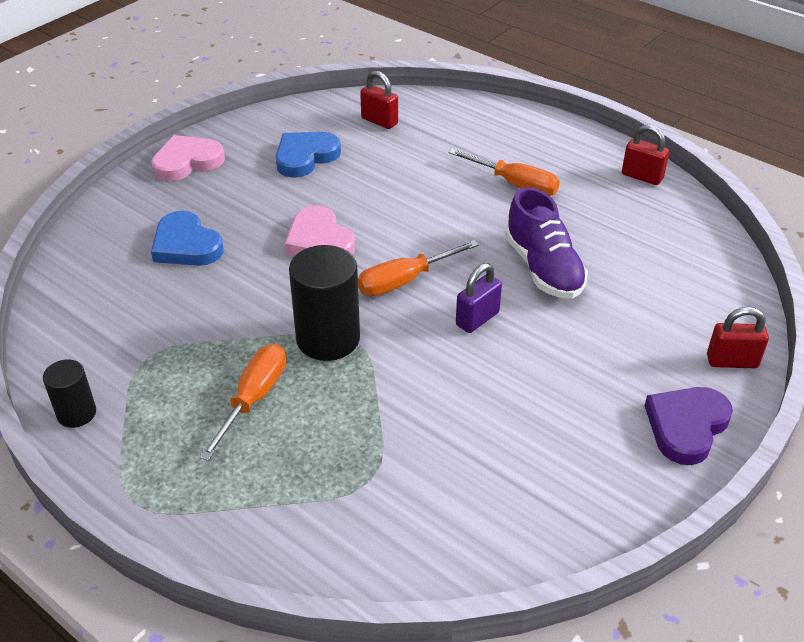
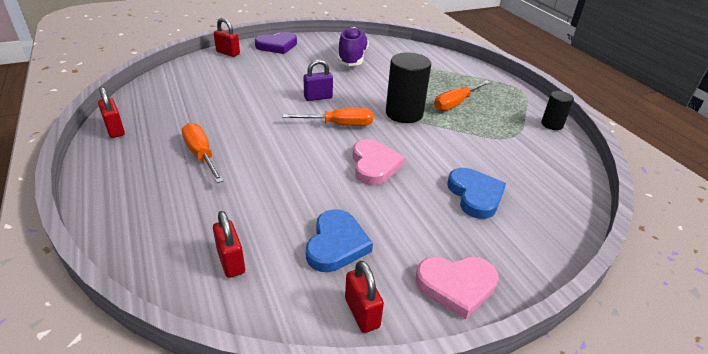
camera: 155 degrees left, 5 degrees down
(256, 125) = (362, 313): none -> red padlock
(305, 157) = (336, 244): blue heart -> blue heart turned 60 degrees counterclockwise
(543, 268) = (255, 105): purple shoe -> purple shoe (352, 58)

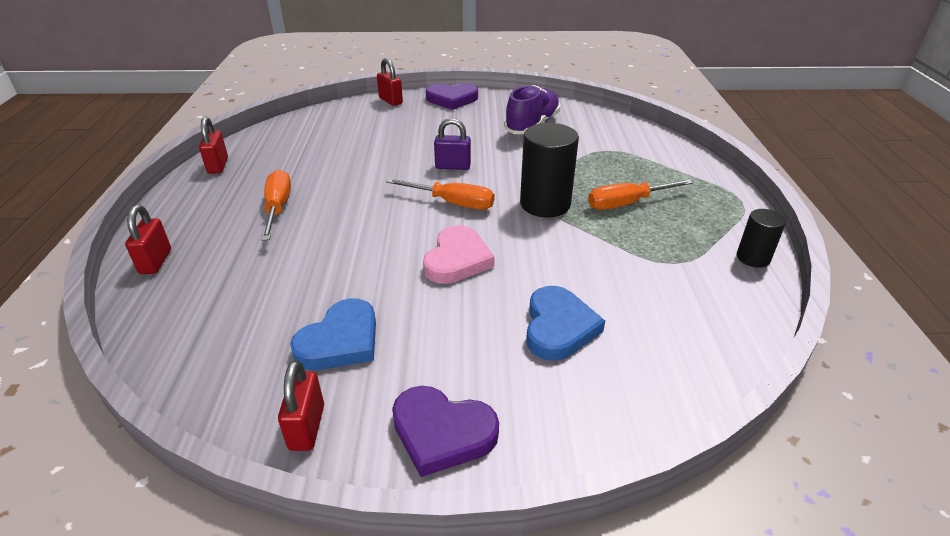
camera: 25 degrees right, 0 degrees up
(231, 261) = (219, 328): red padlock -> red padlock (156, 261)
(456, 286) = (442, 432): pink heart -> purple heart

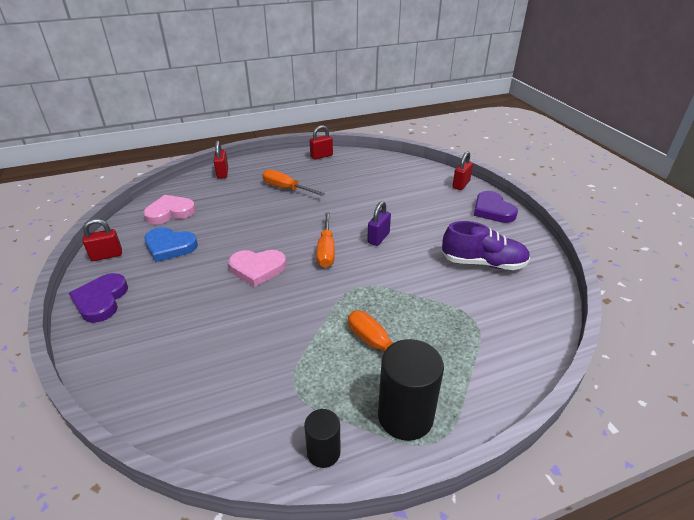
camera: 70 degrees right, 0 degrees up
(156, 261) = (222, 173): red padlock -> red padlock turned 75 degrees counterclockwise
(228, 334) = (170, 212): none -> pink heart
(278, 208) = (286, 188): orange screwdriver -> orange screwdriver turned 120 degrees counterclockwise
(453, 166) = (378, 238): purple padlock -> purple padlock turned 45 degrees clockwise
(545, 204) = (349, 296): black cylinder -> black cylinder (405, 416)
(558, 327) = (195, 330): blue heart -> none

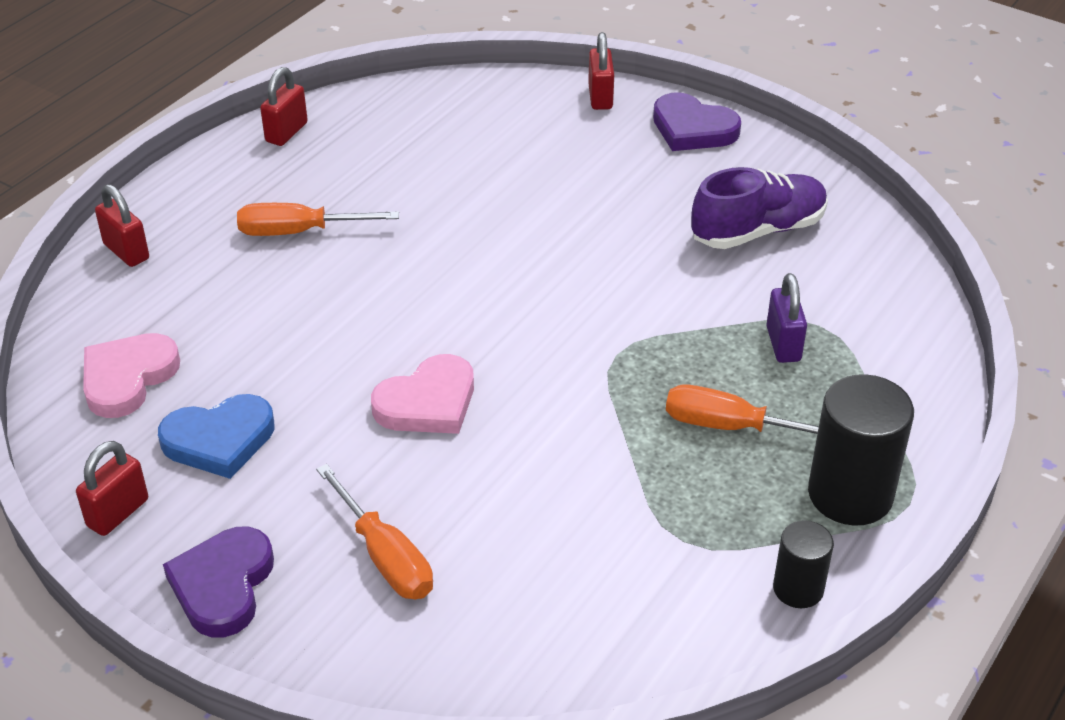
camera: 35 degrees left, 5 degrees up
(101, 300) = (223, 585): purple heart -> purple heart turned 45 degrees clockwise
(326, 250) = (504, 318): orange screwdriver -> orange screwdriver (385, 556)
(378, 238) = (565, 258): purple padlock -> purple padlock (783, 344)

